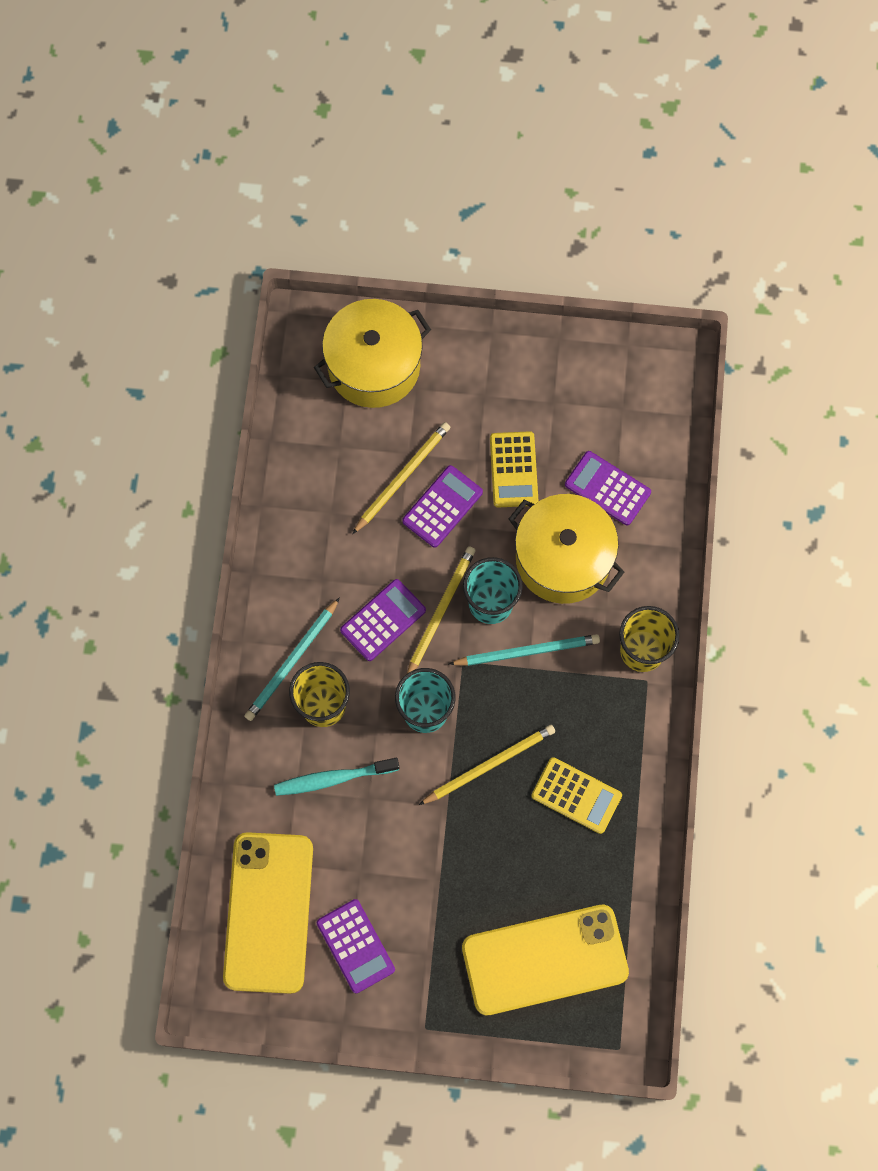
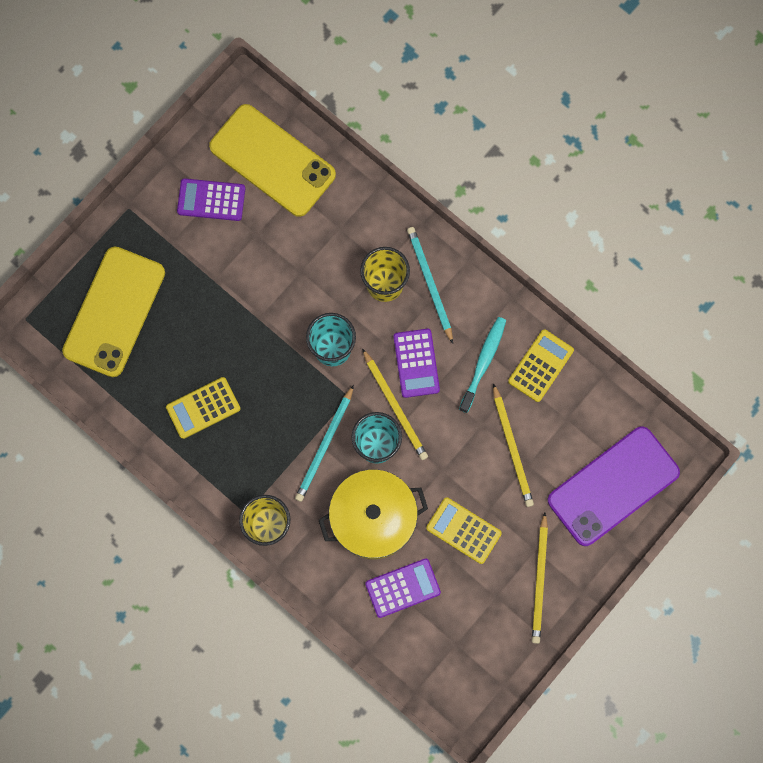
camera: 125 degrees right, 5 degrees up
(303, 503) = (540, 366): none -> yellow calculator
(333, 778) = (330, 258): turquoise toothbrush -> turquoise toothbrush (483, 362)
(374, 366) = (613, 486): yellow pot -> purple phone
(442, 507) = (470, 460): purple calculator -> none
(489, 765) = (265, 365): yellow pencil -> yellow pencil (539, 580)

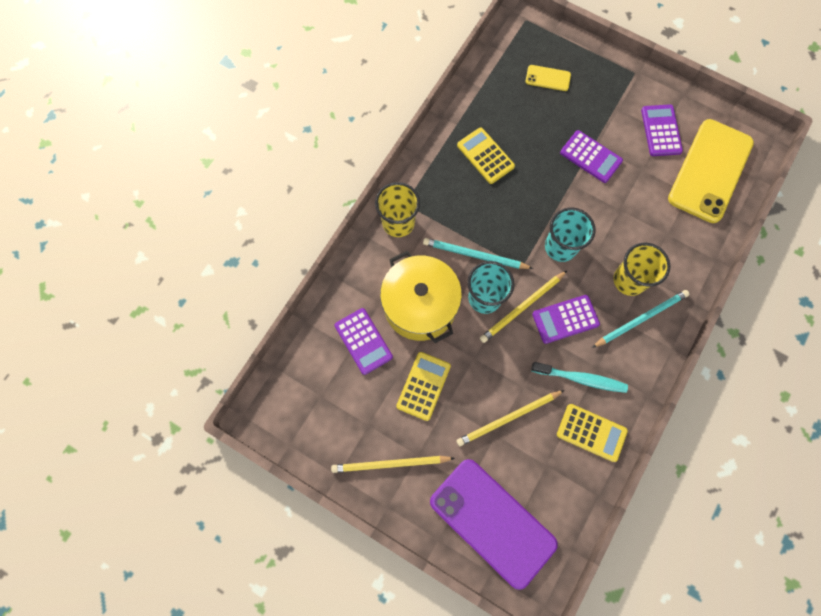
camera: 80 degrees right, 5 degrees down
(114, 311) = (548, 78): yellow phone -> yellow phone, size x0.43
(228, 288) = (590, 157): none -> purple calculator

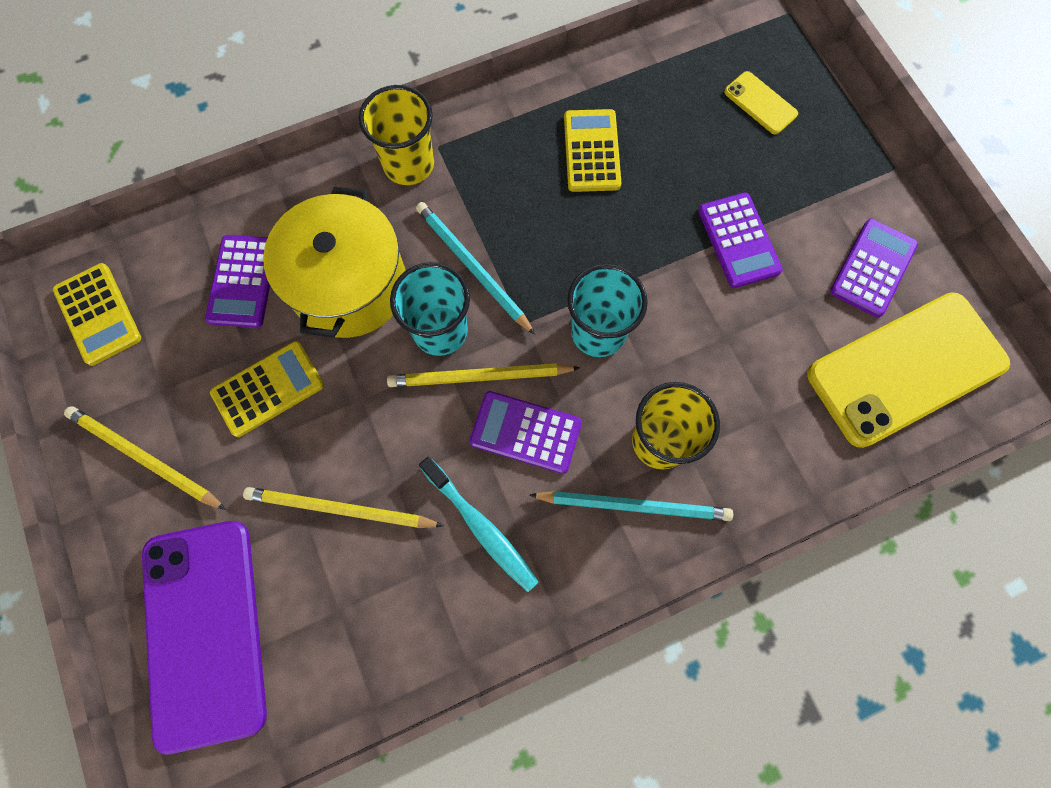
camera: 35 degrees right, 0 degrees up
(591, 432) = (435, 612): yellow calculator -> yellow calculator (98, 314)

